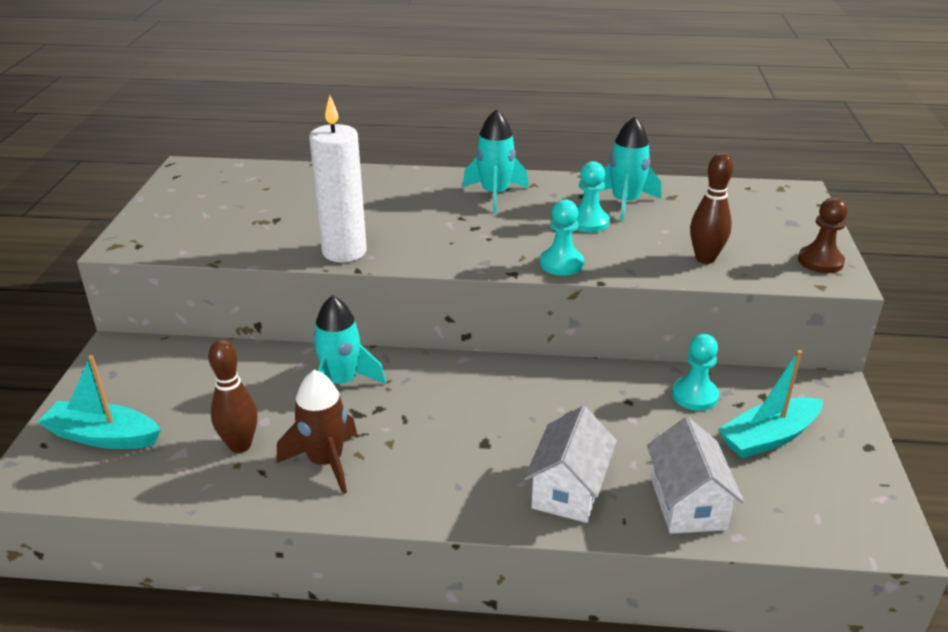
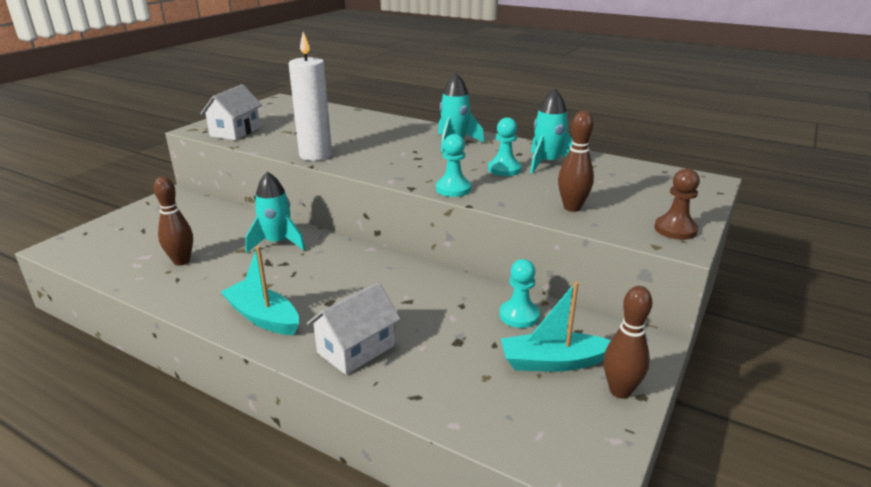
camera: 25 degrees right, 5 degrees down
(103, 436) = (117, 237): turquoise boat -> turquoise boat (263, 317)
(325, 462) = (218, 284): brown rocket -> none
(687, 503) = (437, 387): white house -> white house (235, 132)
(847, 447) = (620, 391): none -> brown bowling pin

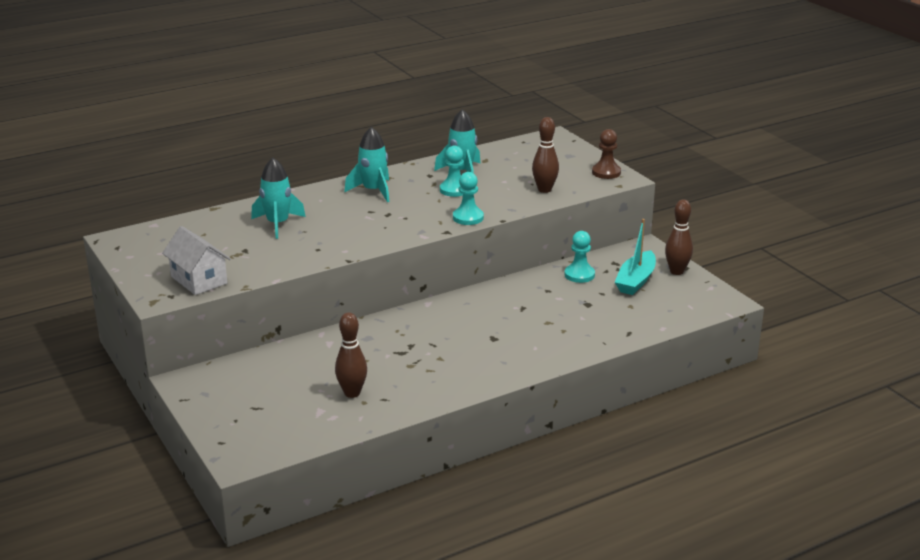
camera: 60 degrees left, 0 degrees up
(263, 317) = (487, 368): turquoise boat -> none
(277, 243) = (369, 341): turquoise rocket -> turquoise rocket (278, 224)
(315, 155) = (324, 253): white candle -> none
(356, 349) = (562, 341): white house -> none

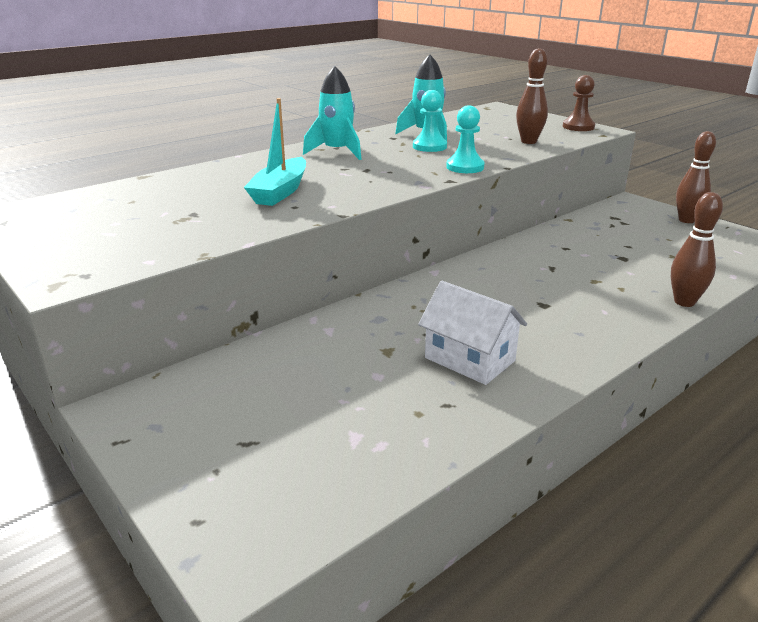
camera: 10 degrees left, 0 degrees up
(199, 280) = (130, 251): white house -> white house (469, 359)
(278, 224) = (231, 186): turquoise rocket -> none
(352, 393) = (393, 400): brown bowling pin -> brown bowling pin (684, 302)
(579, 275) = (587, 230): turquoise pawn -> none
(635, 281) = (653, 231): turquoise boat -> turquoise boat (280, 192)

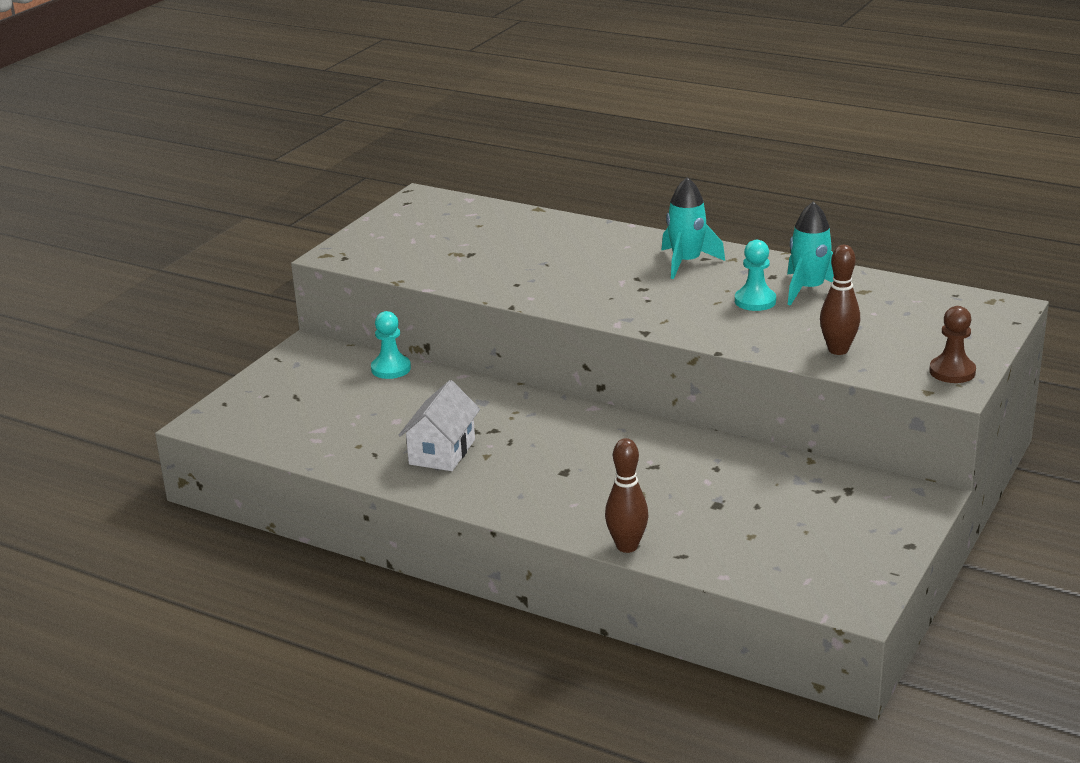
camera: 70 degrees right, 0 degrees up
(280, 192) = (546, 269): turquoise boat -> none
(465, 167) = (696, 331): turquoise pawn -> turquoise pawn (391, 369)
(686, 220) = (888, 541): brown bowling pin -> none

